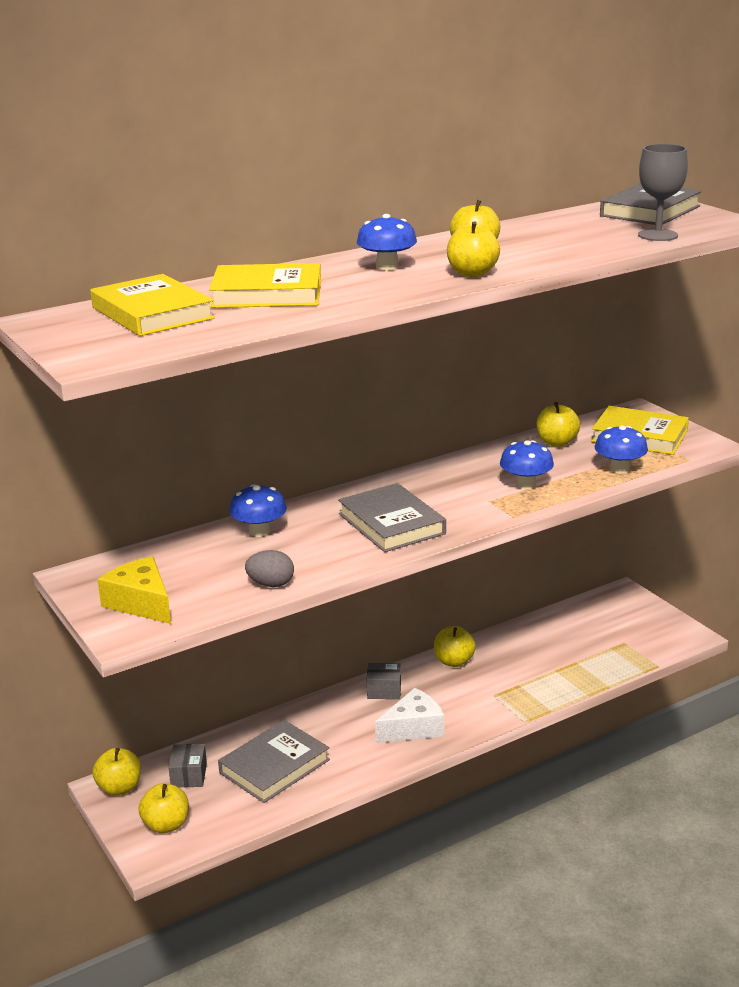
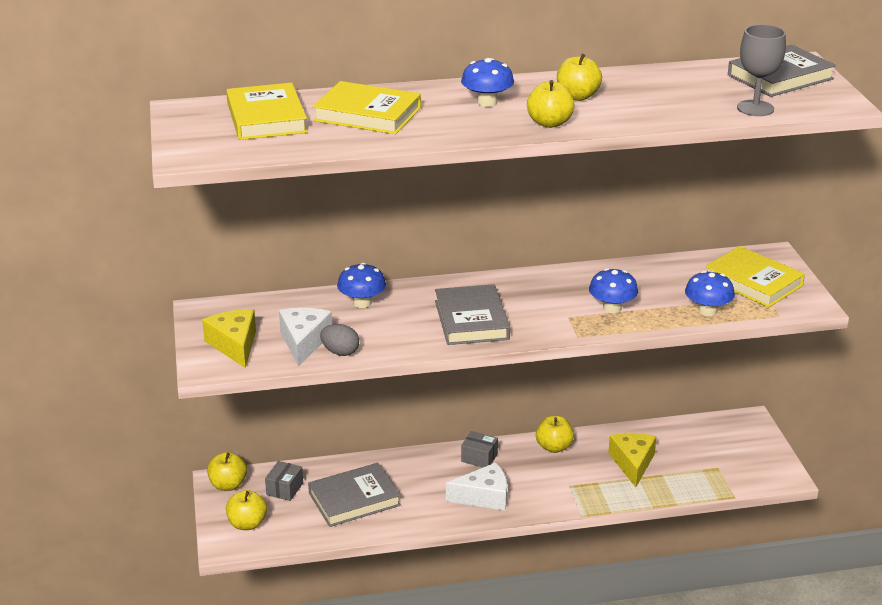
camera: 20 degrees right, 5 degrees up
(221, 583) = (304, 342): none -> white cheese
(541, 658) = (632, 463): none -> yellow cheese
(556, 443) = (671, 272): yellow apple -> none

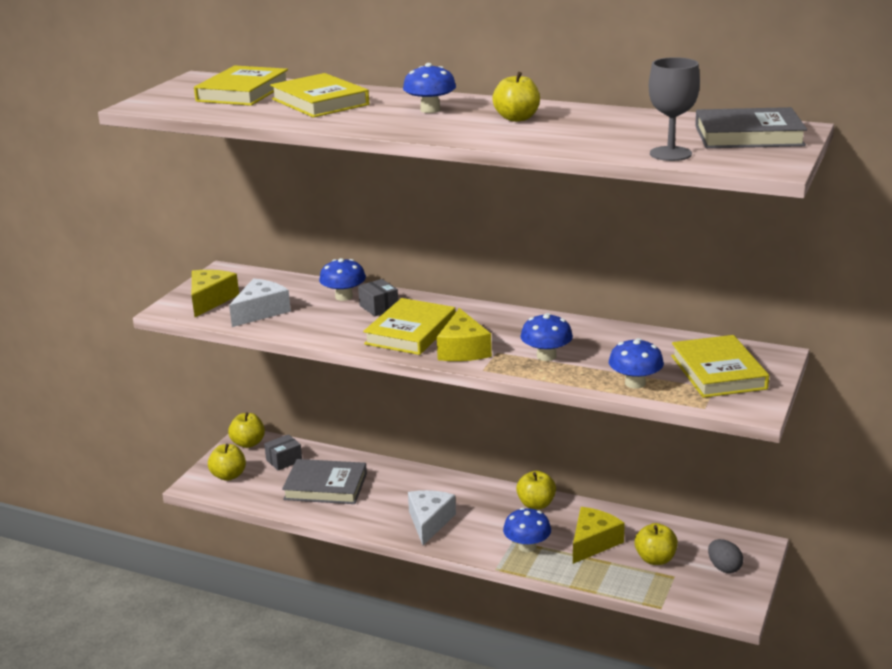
camera: 35 degrees right, 5 degrees down
(340, 352) = (276, 326): grey egg -> grey egg (724, 568)
(471, 320) = (411, 332): grey book -> yellow book
(479, 458) = (461, 490): grey box -> grey box (379, 307)
(484, 497) = (429, 522): white cheese -> white cheese turned 105 degrees counterclockwise
(538, 323) = (463, 349): none -> yellow cheese
(549, 123) = (452, 131): yellow apple -> yellow apple (655, 559)
(586, 487) = (527, 546): none -> blue mushroom

